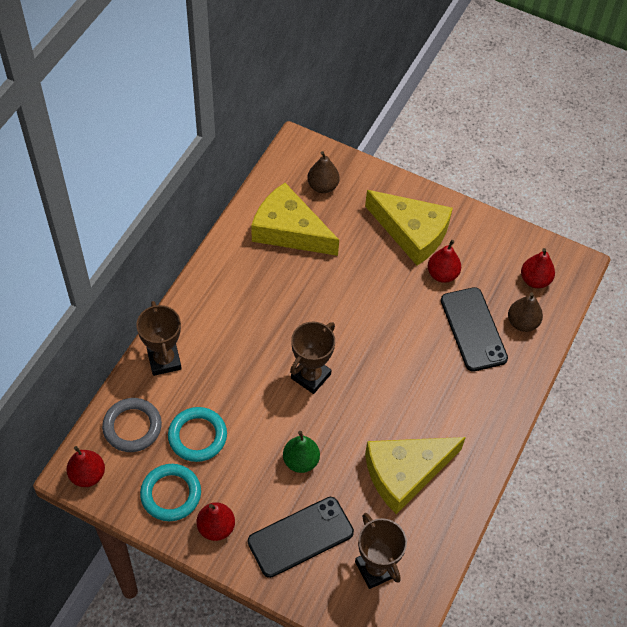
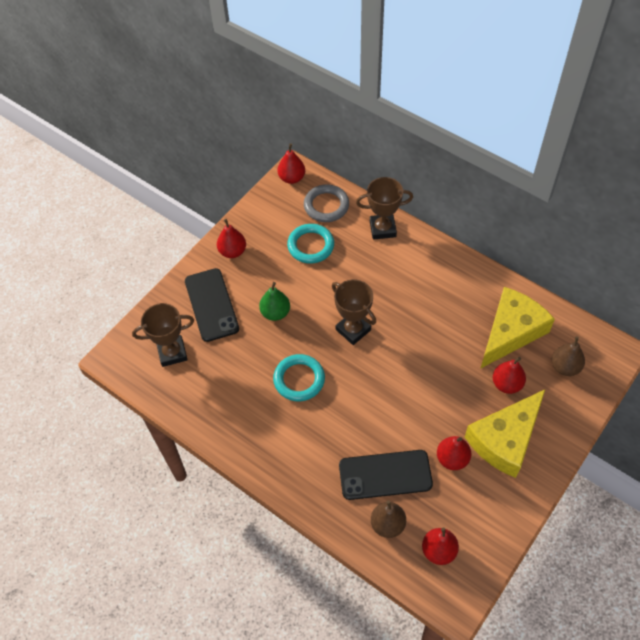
camera: 105 degrees right, 0 degrees up
(171, 494) = (266, 226): turquoise ring -> turquoise ring (299, 379)
(351, 233) = (507, 384): none -> red pear
(405, 473) = (248, 388): yellow cheese -> none

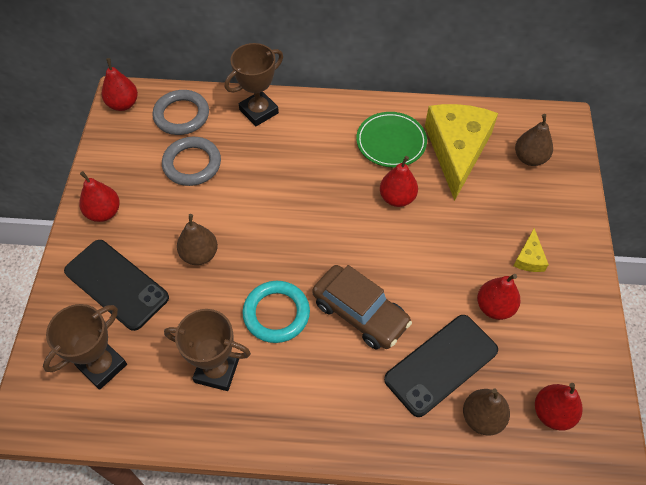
camera: 35 degrees left, 0 degrees up
(275, 313) = (199, 254): green pear -> brown pear
(311, 246) = (192, 164): turquoise ring -> grey ring
(353, 330) = (299, 228): brown trophy -> brown trophy (217, 370)
(355, 410) = (360, 313): none -> brown car
(464, 300) = (391, 142): none -> green plate
(505, 439) = (529, 258): yellow cheese -> yellow cheese, size x0.41
(507, 384) = (490, 202): red pear -> red pear (397, 198)

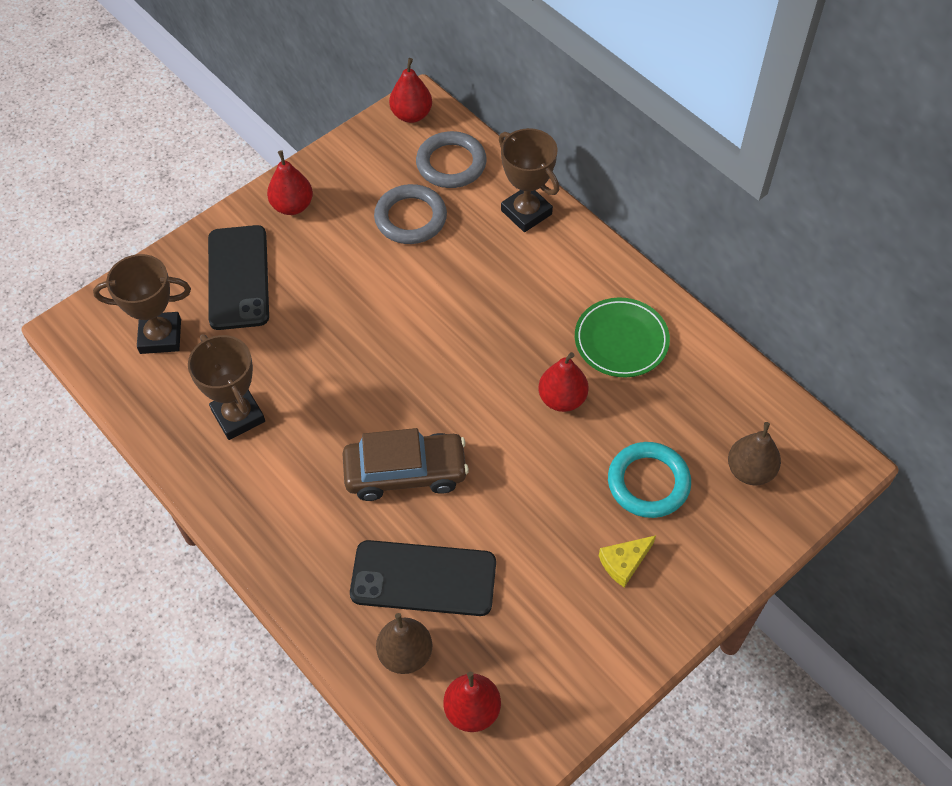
camera: 45 degrees right, 0 degrees up
(199, 254) = (329, 306): brown pear -> none
(259, 111) = (526, 212): brown trophy -> brown trophy turned 45 degrees clockwise
(276, 314) = (335, 411): turquoise ring -> turquoise ring (648, 483)
(360, 313) = (405, 472): brown car -> brown car turned 90 degrees counterclockwise
(457, 150) = (680, 401): yellow cheese -> none
(494, 307) = (533, 575): red pear -> none

